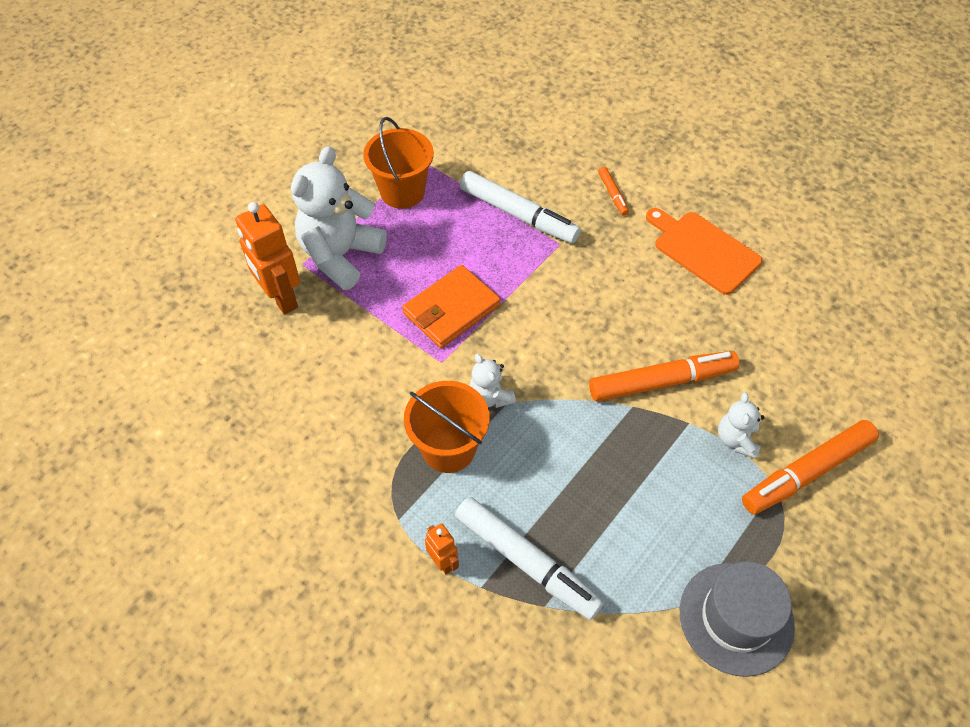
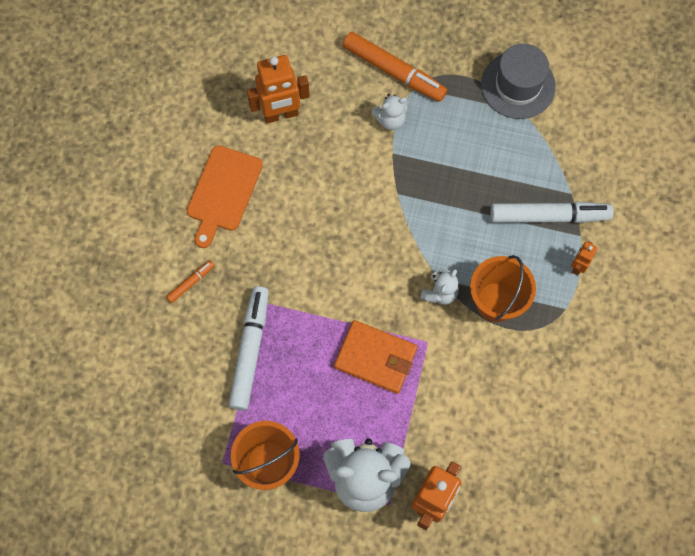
camera: 115 degrees left, 15 degrees up
(526, 562) = (549, 216): white marker -> white marker turned 75 degrees clockwise
(661, 382) = (367, 181): orange marker -> none
(783, 332) = (281, 114): none -> orange robot

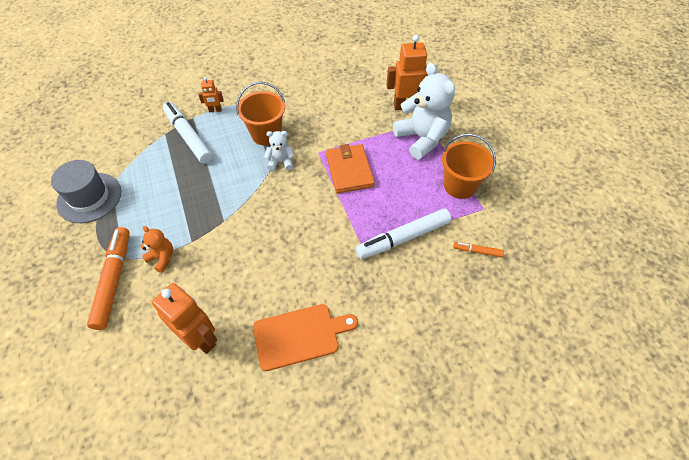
camera: 125 degrees left, 15 degrees down
(191, 282) = (389, 307): orange marker -> orange marker (477, 251)
(390, 120) = (162, 258): white teddy bear -> orange teddy bear

